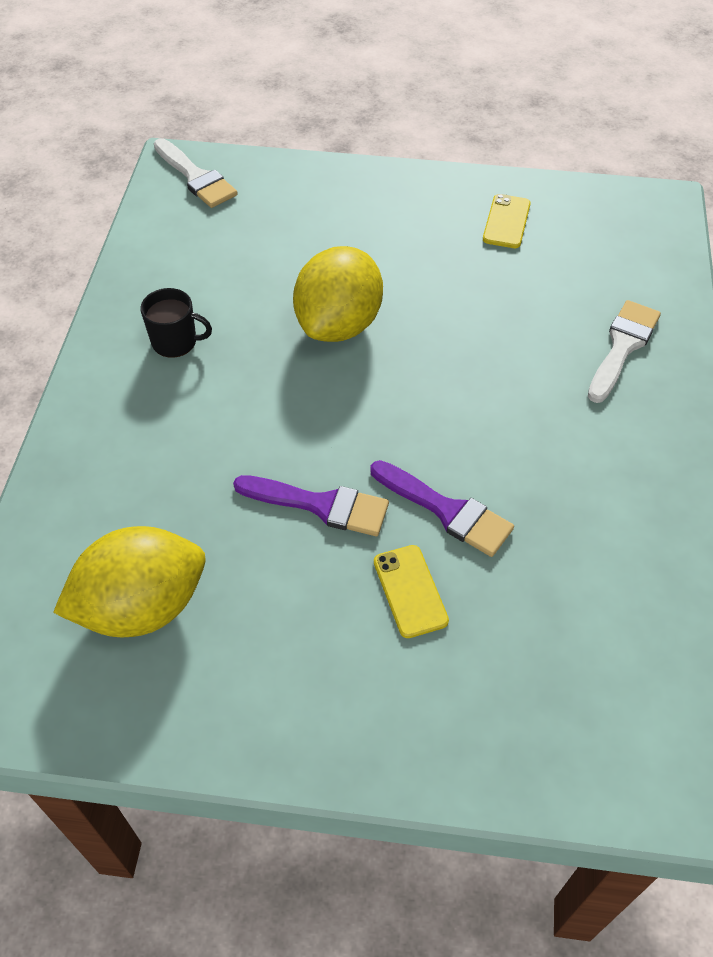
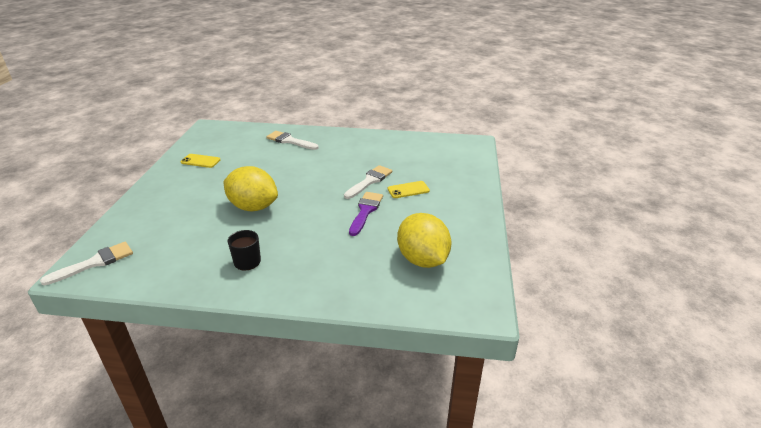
camera: 90 degrees left, 20 degrees down
(446, 511) = (369, 181): purple brush -> white brush

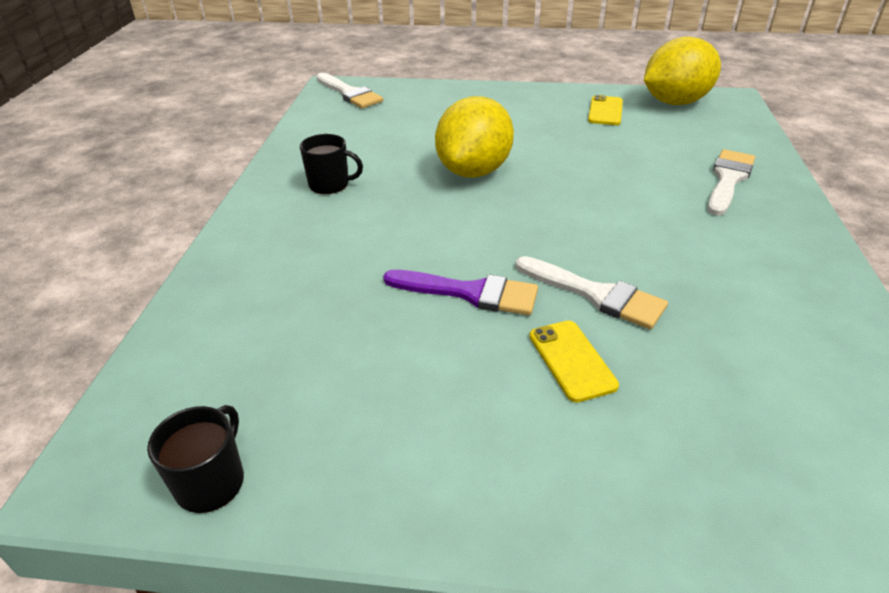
camera: 90 degrees right, 5 degrees up
(422, 260) = (288, 379): yellow lemon -> yellow lemon (675, 102)
(479, 273) = (211, 482): none -> black mug

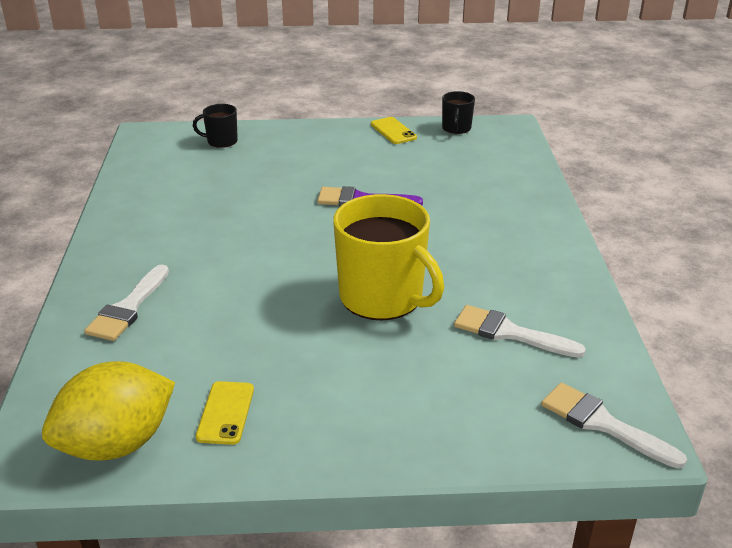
camera: 170 degrees right, 5 degrees down
(330, 184) = (515, 271): black mug -> black mug (221, 141)
(474, 171) = (383, 298): yellow lemon -> yellow mug
(571, 360) = (298, 174): yellow phone -> yellow phone (393, 131)
(596, 294) = (278, 205): white brush -> white brush (509, 333)

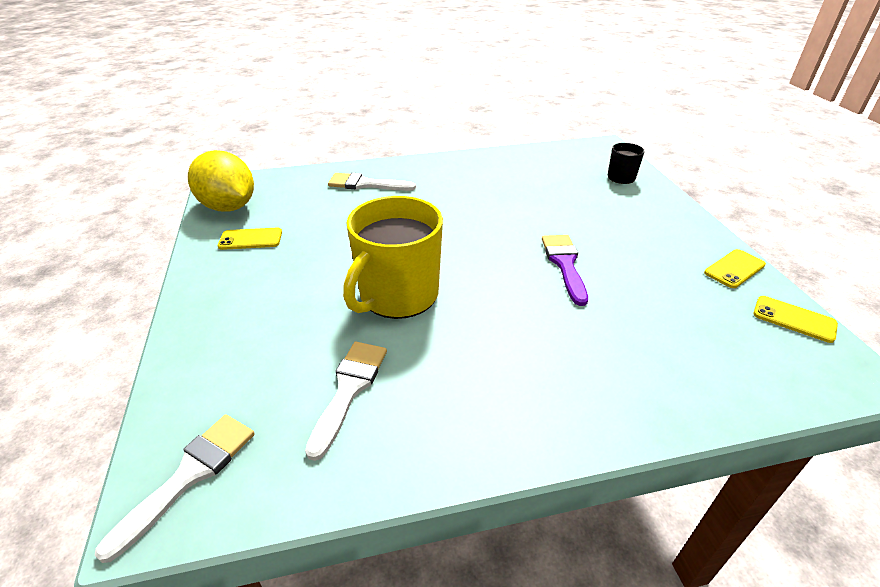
camera: 80 degrees right, 5 degrees up
(456, 128) = (794, 319): black mug -> yellow phone

